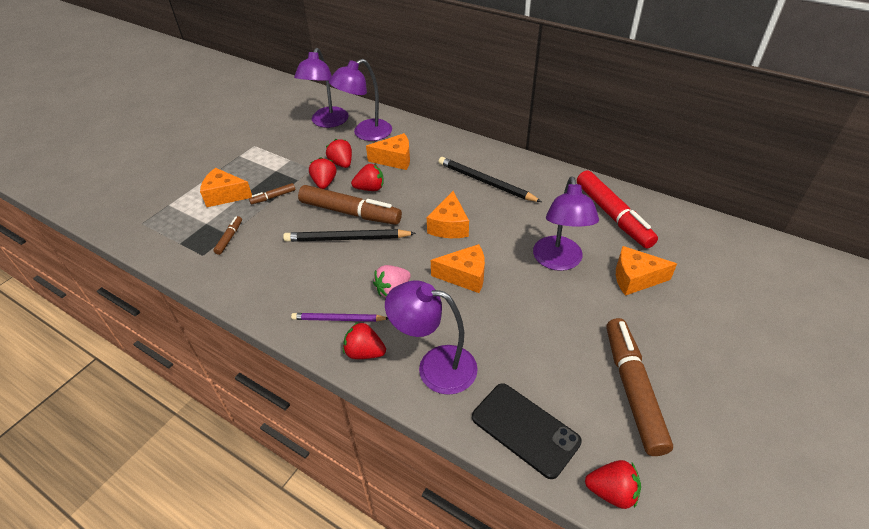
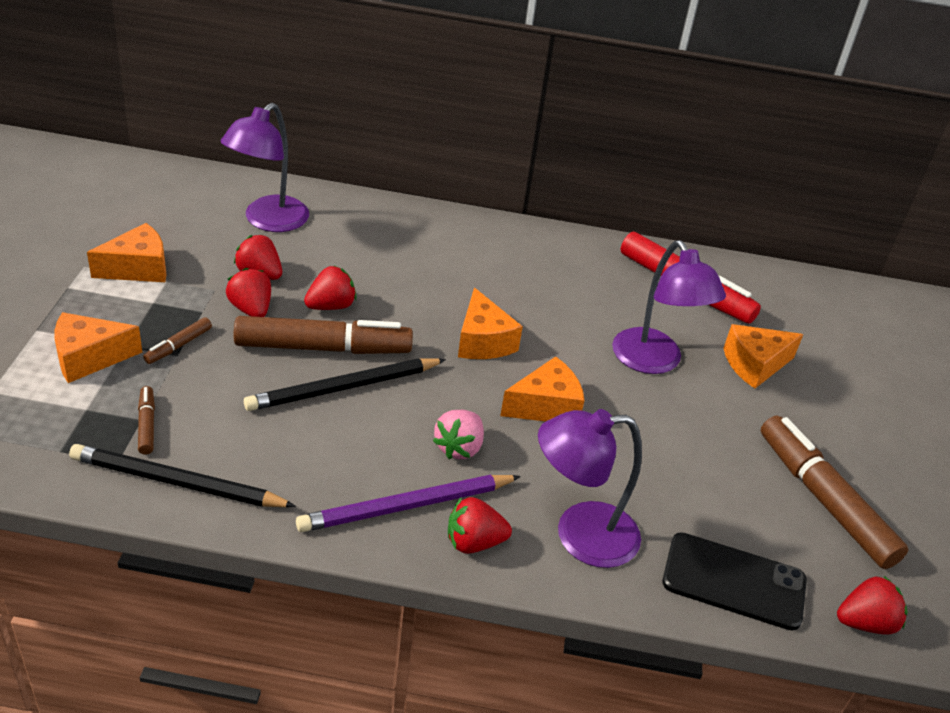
camera: 30 degrees left, 5 degrees down
(327, 122) = (191, 211): purple lamp -> none
(338, 319) = (407, 507): purple pencil -> purple pencil, size x1.53
(395, 159) = (341, 256): orange cheese -> orange cheese (138, 268)
(485, 182) = (496, 270): black pencil -> black pencil (177, 483)

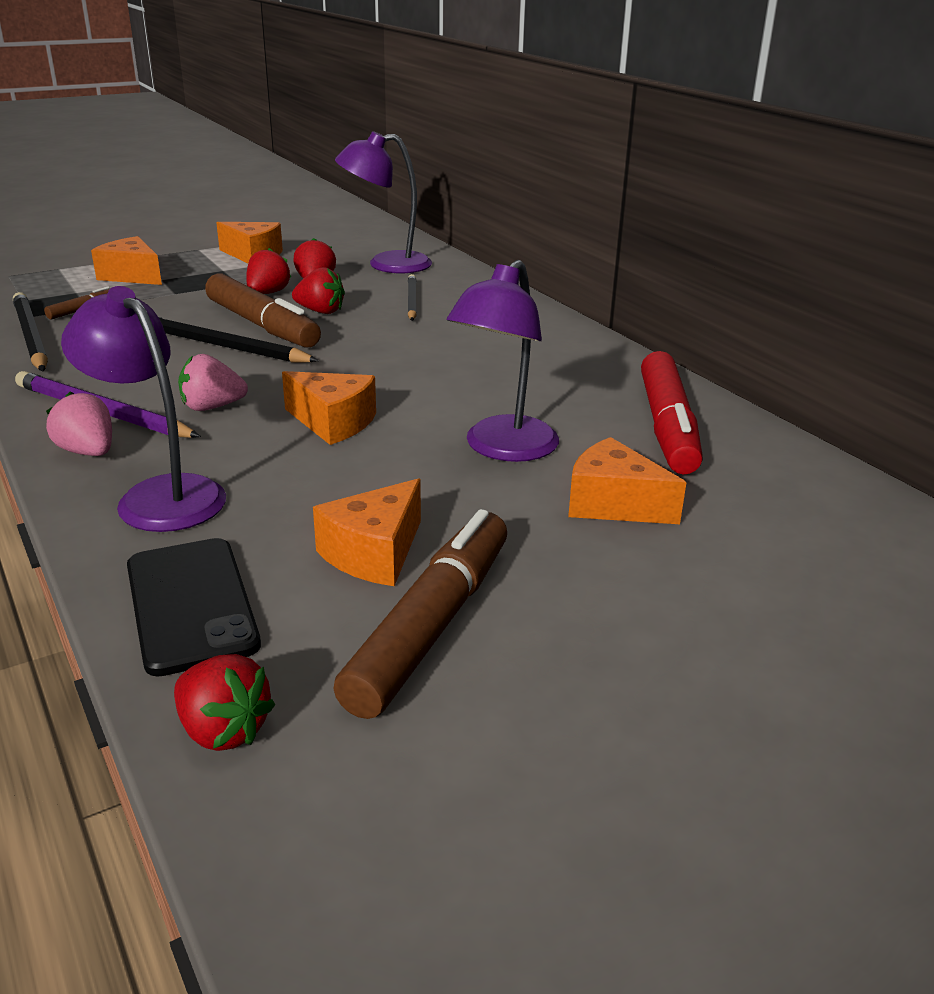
camera: 55 degrees right, 10 degrees down
(178, 346) = (186, 290): brown marker -> none
(367, 256) = (411, 301): none -> black pencil
(474, 542) = (88, 452): red strawberry -> pink strawberry
(483, 341) = (381, 371): orange cheese -> orange cheese (374, 553)

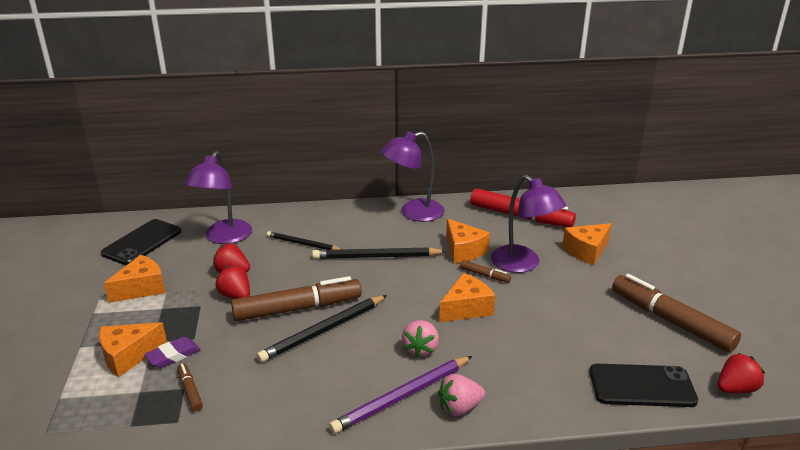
camera: 65 degrees left, 0 degrees up
(30, 337) = (229, 424): black pencil -> black pencil (376, 257)
(140, 291) = (173, 356): none -> purple eraser
(159, 495) = (528, 384): purple lamp -> purple lamp (413, 213)
(320, 311) = (291, 281): red strawberry -> none
(342, 237) = (142, 242): none -> black phone
(374, 553) = (610, 323): orange cheese -> orange cheese (463, 250)
(439, 423) = (484, 275): none -> brown marker

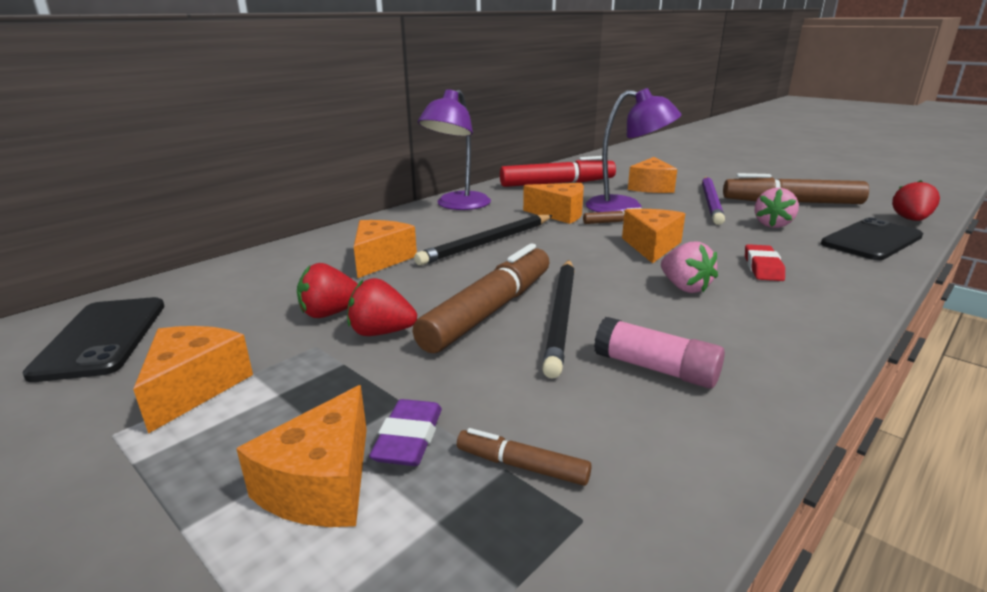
camera: 40 degrees left, 5 degrees down
(224, 238) = (253, 288): purple lamp -> none
(302, 244) = (380, 259): black pencil -> orange cheese
(309, 384) = (655, 369): none -> pink glue stick
(402, 397) = (759, 329): purple pencil -> purple pencil (711, 202)
(459, 408) = (817, 312): pink strawberry -> pink strawberry (772, 225)
(500, 362) = (762, 267): none -> red eraser

